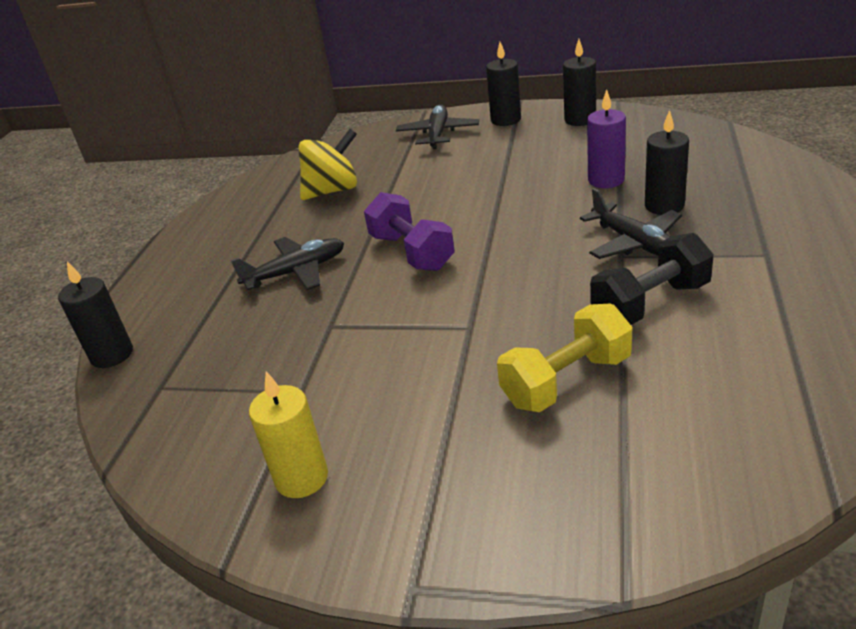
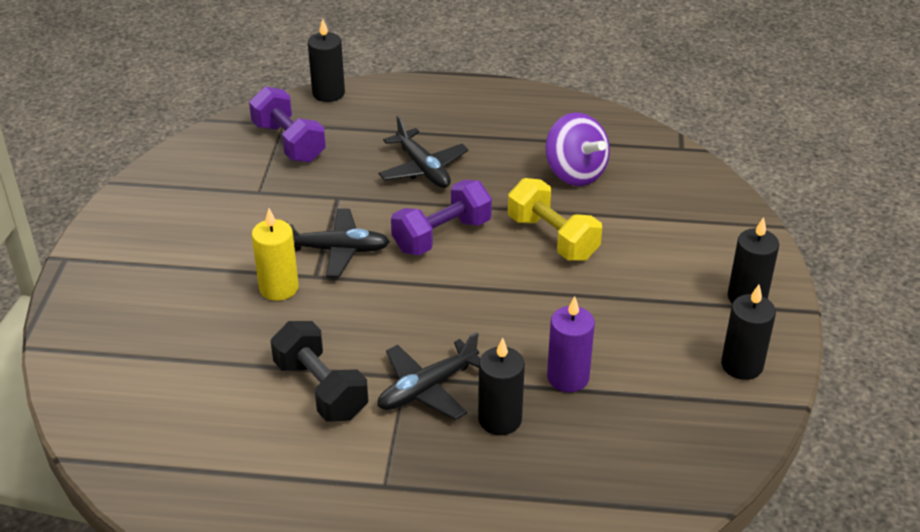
camera: 80 degrees right, 5 degrees up
(203, 377) = (289, 142): none -> purple dumbbell
(302, 478) = (169, 204): yellow candle -> yellow candle (279, 288)
(333, 190) = (575, 173): yellow spinning top -> purple spinning top
(438, 134) = (709, 240): black plane -> black plane (337, 250)
(566, 381) = (230, 330): yellow dumbbell -> yellow dumbbell (552, 238)

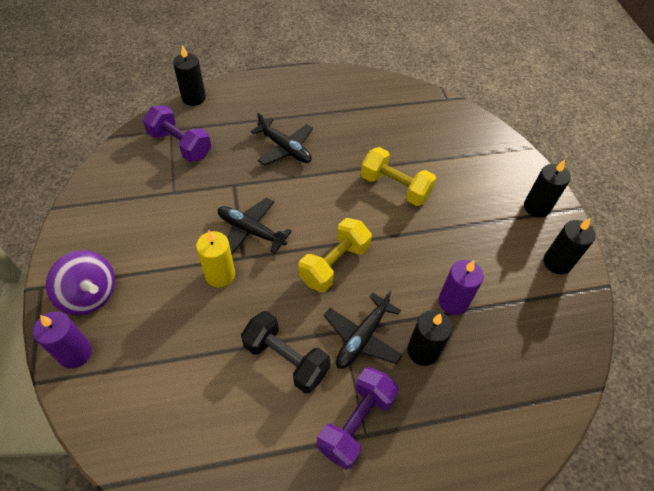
camera: 20 degrees left, 15 degrees up
(79, 330) = (75, 353): none -> purple candle
(337, 250) = (250, 231): black plane -> black plane turned 135 degrees counterclockwise
(428, 305) = (334, 264): none -> yellow dumbbell
(442, 235) = (320, 202): purple dumbbell -> purple dumbbell (356, 423)
(575, 173) = (388, 131): purple spinning top -> purple spinning top (90, 295)

